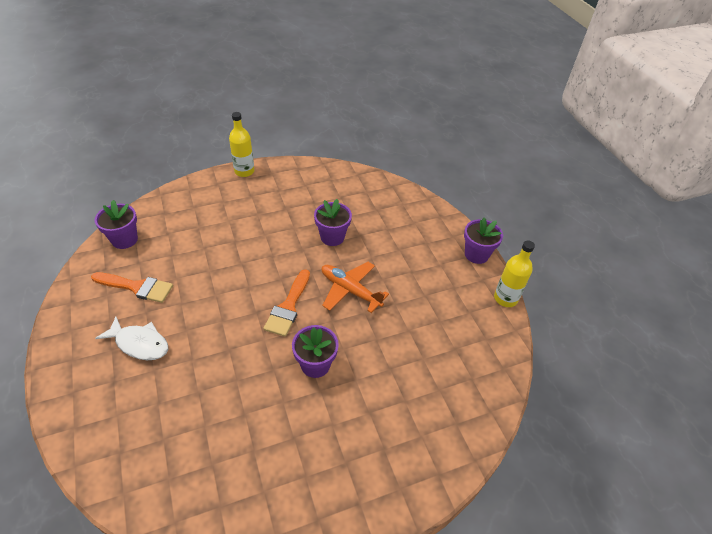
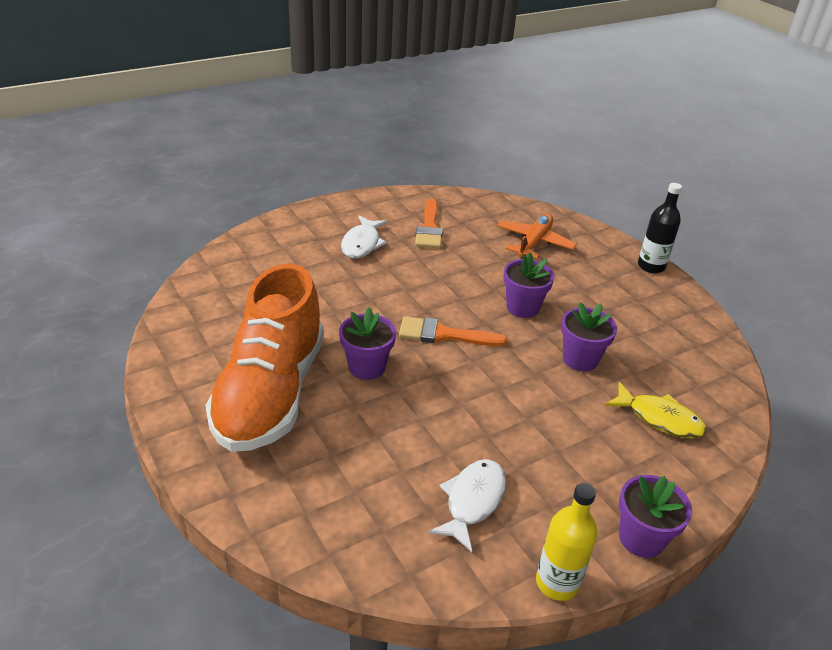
camera: 80 degrees right, 10 degrees down
(124, 240) = (488, 208): purple flower pot -> purple flower pot (522, 307)
(244, 171) = (651, 266): yellow bottle -> black bottle
(333, 439) = (271, 393): none -> orange shoe
(350, 290) = (492, 386): orange plane -> orange plane (534, 242)
(391, 217) = (660, 418): none -> yellow fish
(449, 324) = (472, 501): none -> white fish

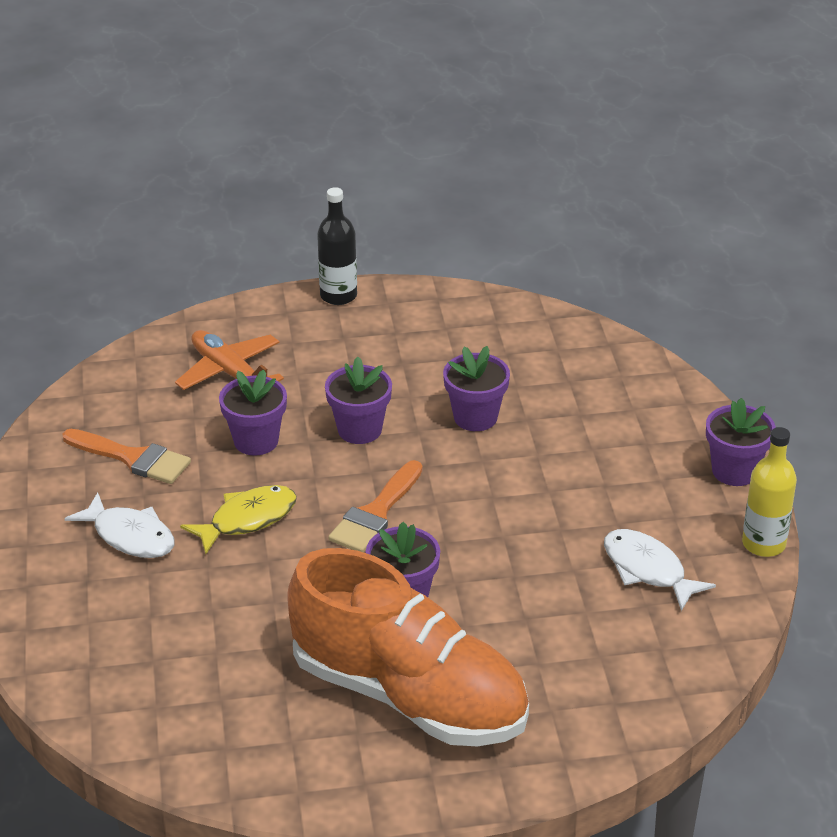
camera: 65 degrees left, 0 degrees up
(478, 268) = (256, 441): none -> purple flower pot
(660, 418) = (591, 396): yellow fish -> yellow fish (247, 519)

